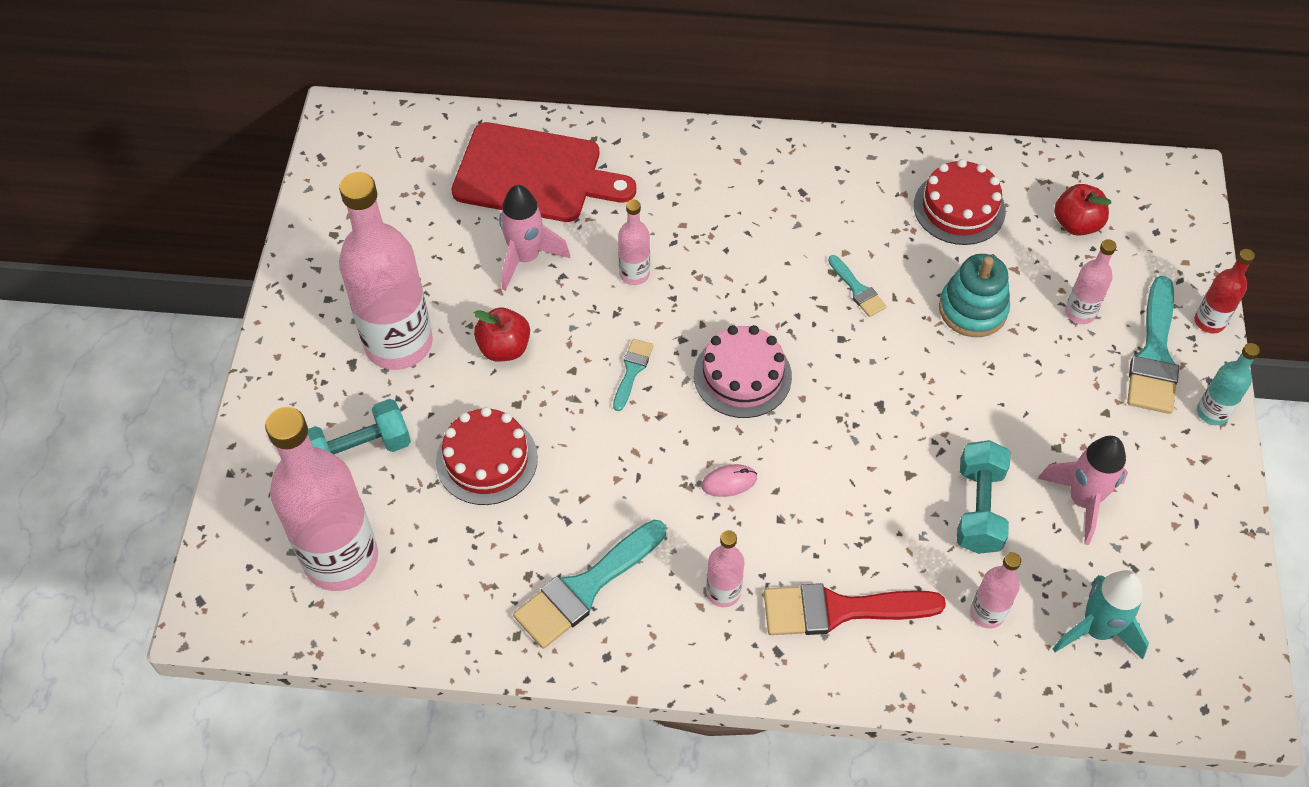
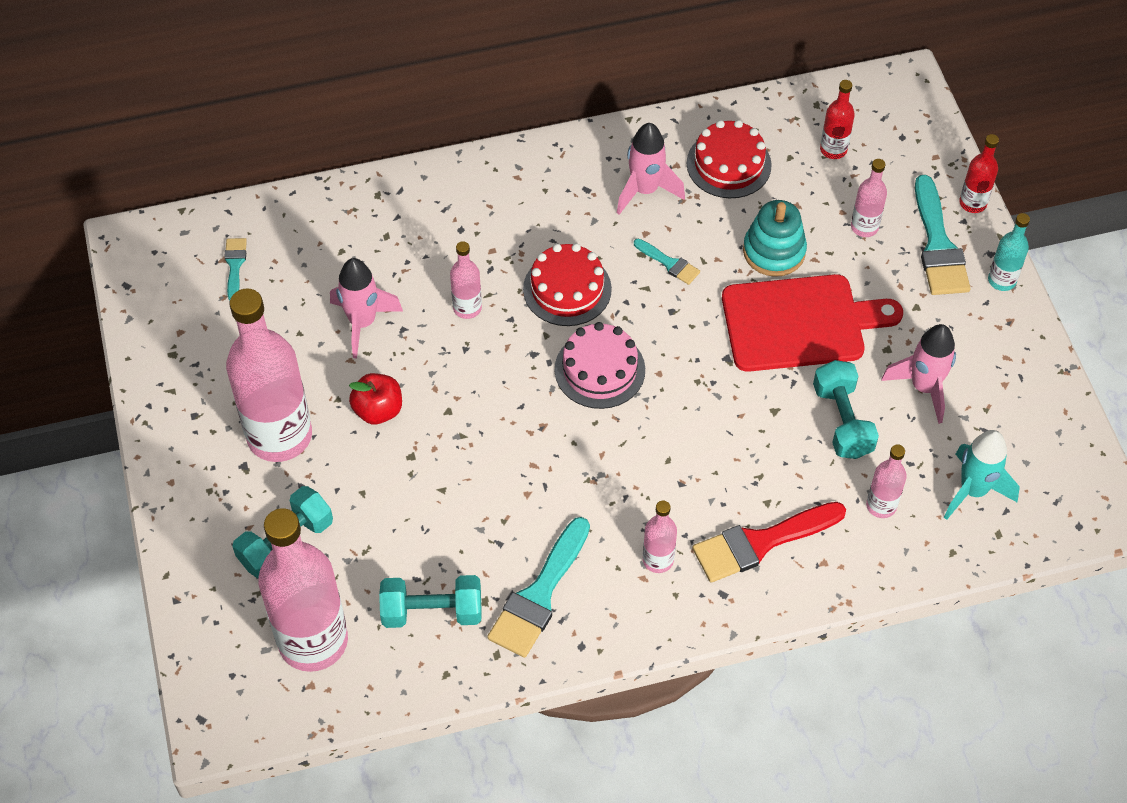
camera: 20 degrees left, 0 degrees up
(470, 569) = (432, 612): none -> turquoise dumbbell
(487, 459) = (405, 513): red cake -> red cake (567, 289)
(534, 174) = (337, 243): red cutting board -> red cutting board (800, 323)
(632, 370) = (501, 395): turquoise brush -> turquoise brush (235, 265)
(729, 482) = (625, 465): pink mouse -> none
(862, 210) = (645, 190): none -> pink rocket
(1076, 224) = (833, 150): red apple -> red bottle

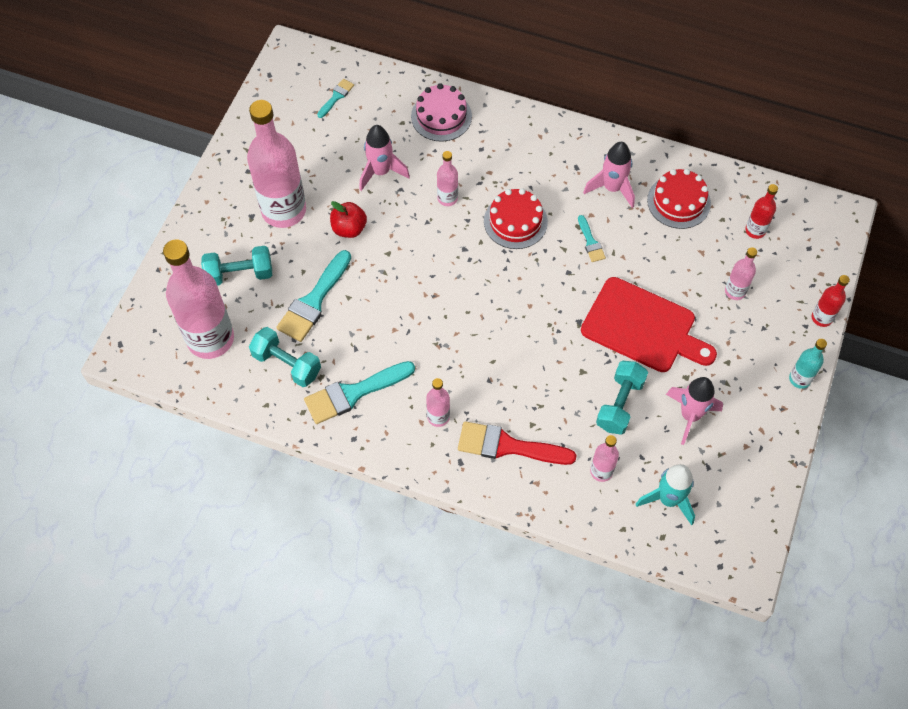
camera: 35 degrees right, 5 degrees up
(599, 369) = (496, 282): pink cake -> pink cake (441, 116)
(774, 251) = (663, 273): turquoise stacking toy -> none
(938, 245) = (775, 331): turquoise brush -> turquoise brush (314, 301)

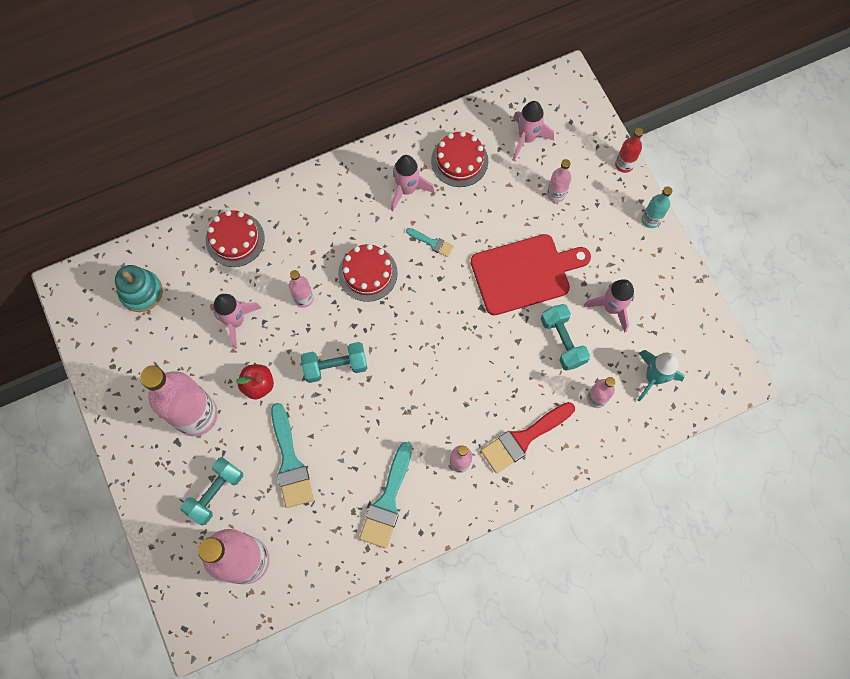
camera: 45 degrees left, 10 degrees up
(287, 364) = (320, 525): turquoise dumbbell -> turquoise dumbbell (335, 366)
(336, 97) = (141, 292): turquoise brush -> turquoise stacking toy
(441, 116) = (235, 239): pink cake -> red cake
(755, 230) = (527, 138): red bottle -> pink rocket

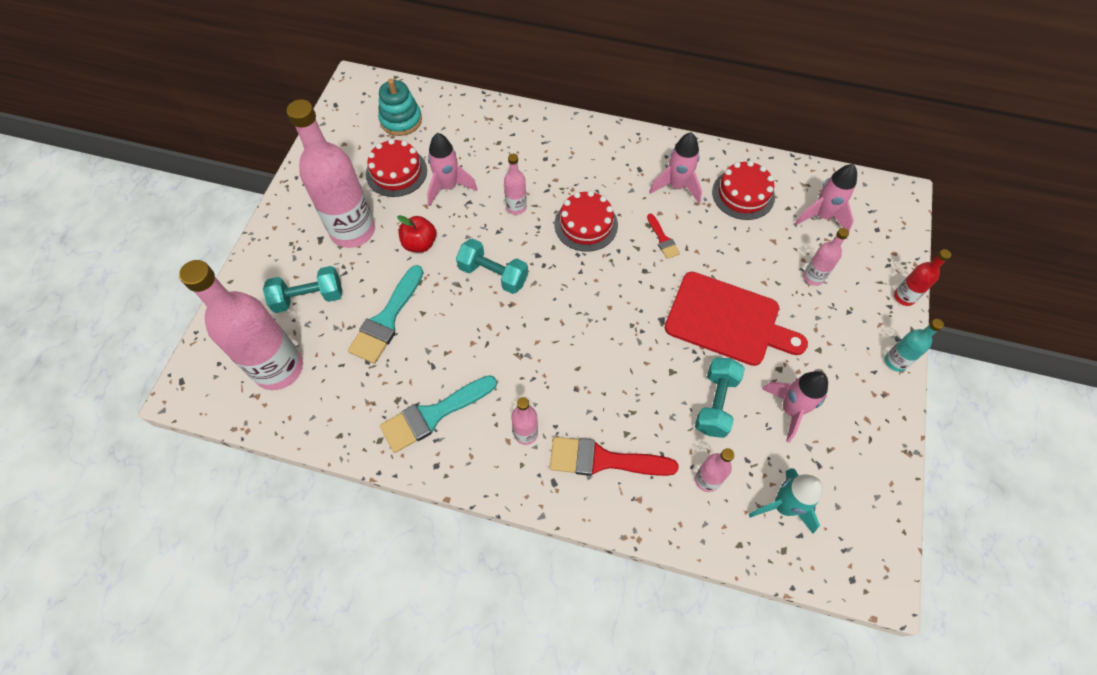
camera: 40 degrees right, 10 degrees down
(235, 239) = (504, 131): red cake -> red cake (396, 172)
(432, 242) = (662, 239): turquoise brush -> red brush

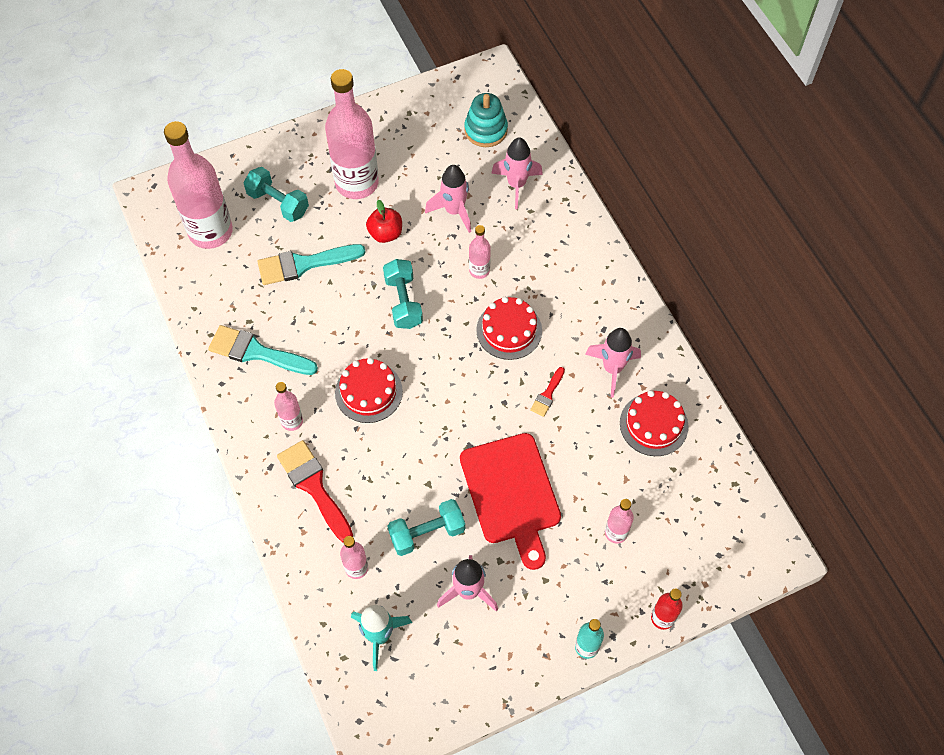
camera: 50 degrees right, 0 degrees up
(396, 172) = (434, 167): red cake -> red cake (368, 392)
(822, 216) = (690, 501): pink rocket -> pink rocket (516, 185)

